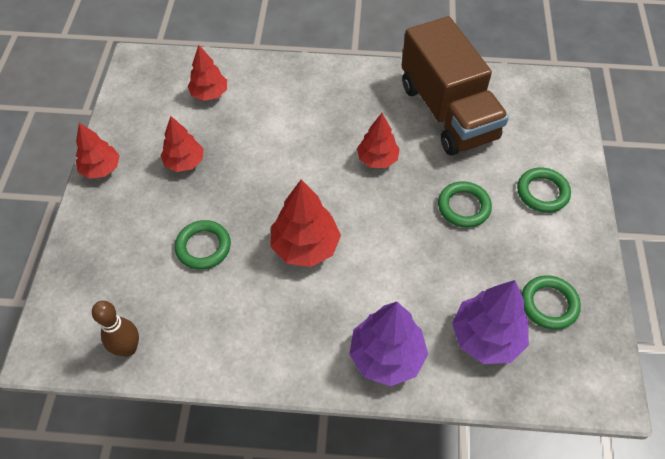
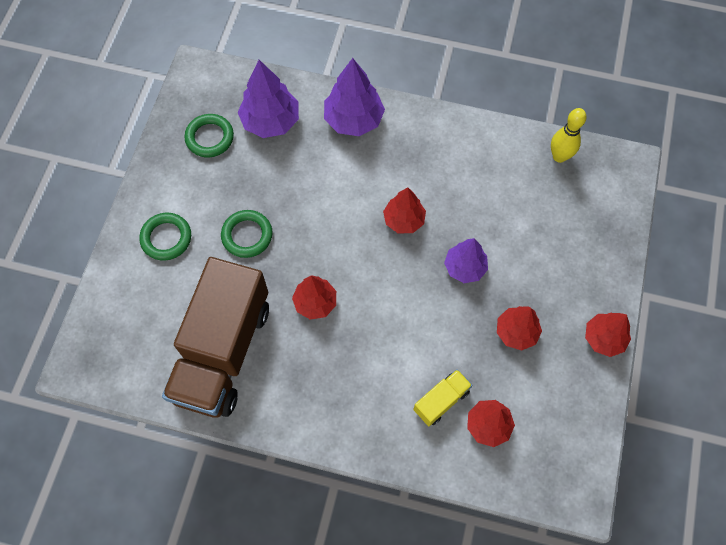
camera: 170 degrees left, 10 degrees up
(128, 348) = (559, 156): brown bowling pin -> yellow bowling pin
(203, 247) = (497, 234): green ring -> none
(236, 210) = (465, 267): none -> purple tree
(250, 104) = (441, 401): none -> yellow truck
(305, 246) = (404, 220): red tree -> red tree, size x0.66
(447, 112) = (223, 351): brown truck -> brown truck turned 150 degrees counterclockwise

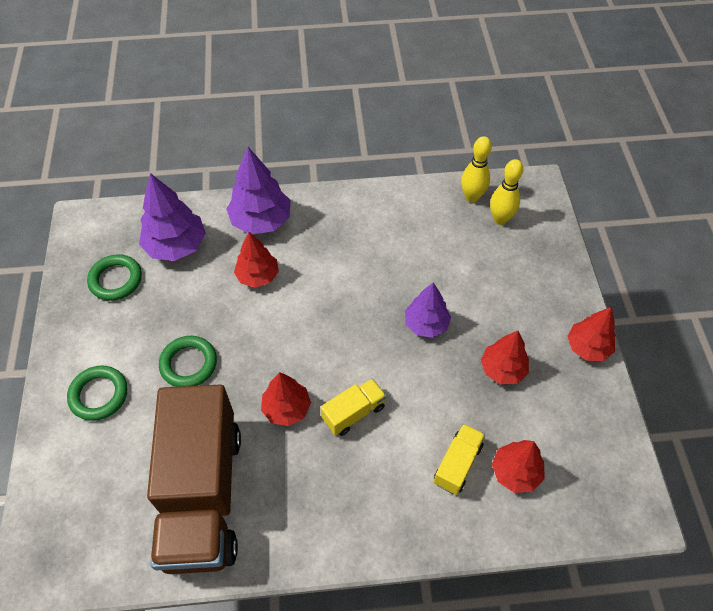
camera: 20 degrees left, 10 degrees down
(370, 326) = (353, 413): none -> yellow truck
(404, 220) = (347, 298): red tree -> red tree (258, 276)
(577, 188) = (500, 219): none -> yellow bowling pin

